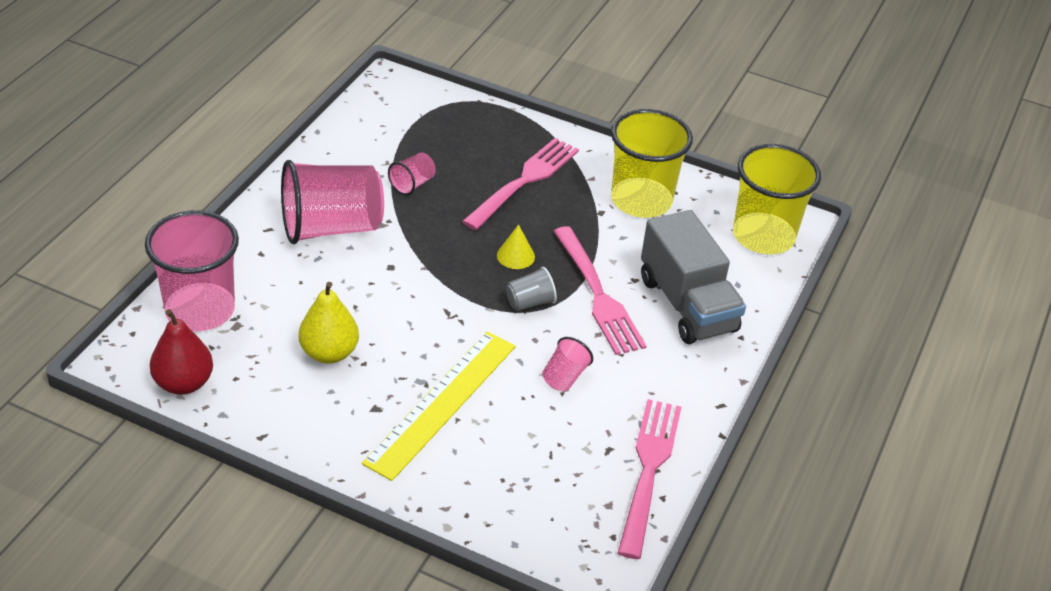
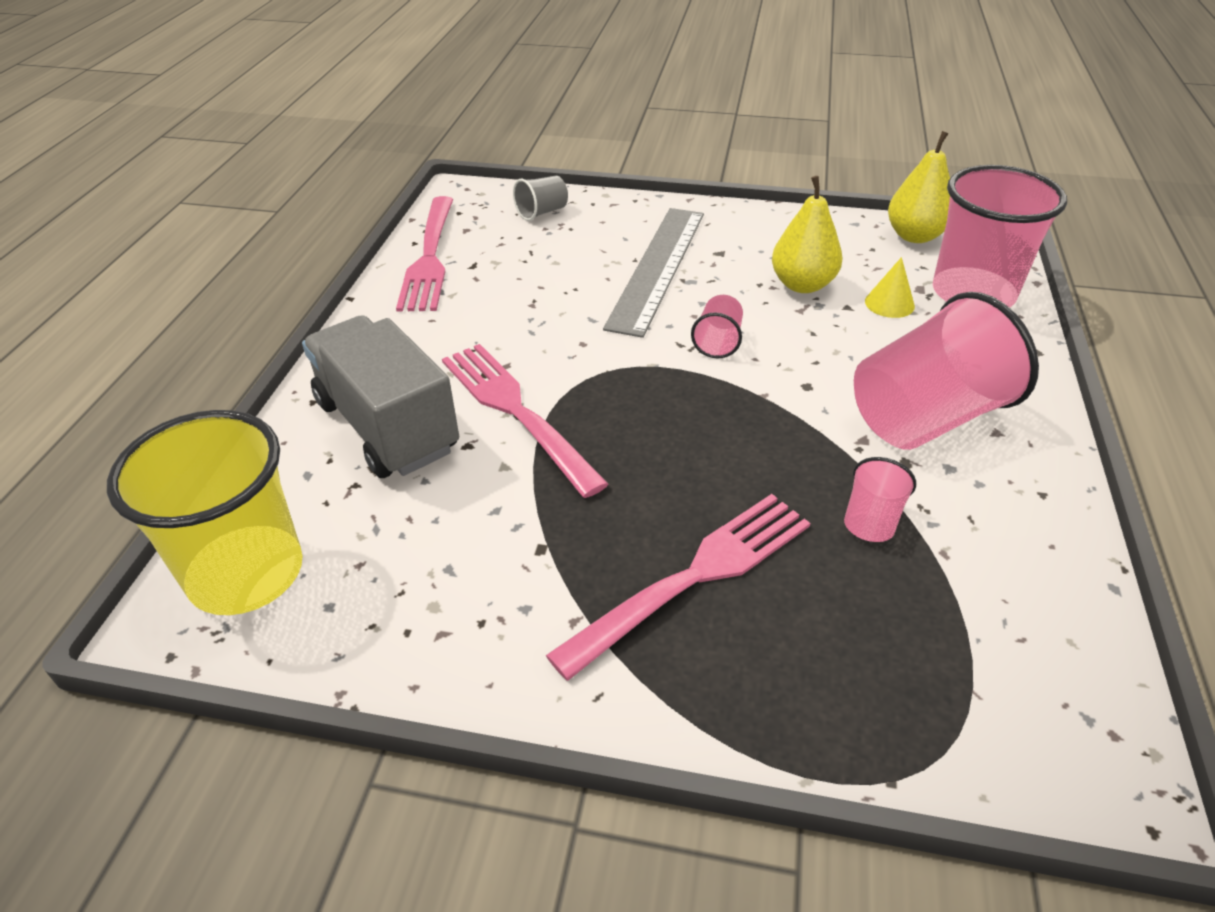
camera: 170 degrees right, 0 degrees up
(183, 383) = (914, 236): red pear -> yellow pear
(441, 403) = (658, 268): yellow ruler -> grey ruler
(515, 256) = (650, 439): yellow cone -> yellow cone (889, 303)
(524, 181) = (694, 577): pink fork -> pink fork turned 150 degrees counterclockwise
(530, 302) = (605, 382): grey cup -> grey cup (542, 212)
(564, 377) = (535, 314): pink cup -> pink cup (718, 342)
(641, 200) = (472, 592): yellow cup -> none

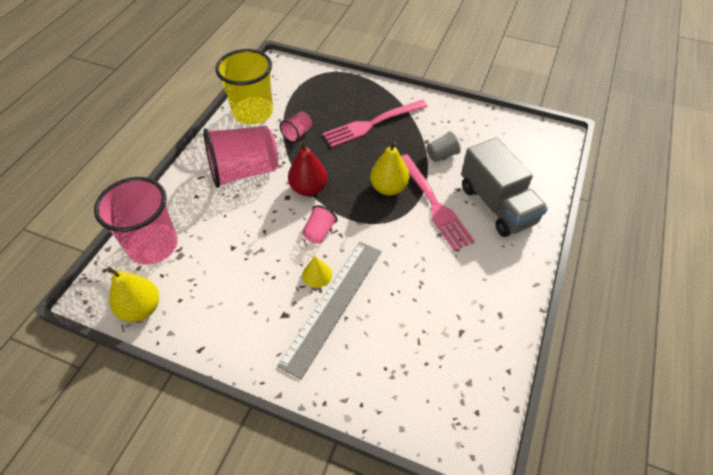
camera: 170 degrees left, 10 degrees up
(246, 573) = (538, 147): yellow cup -> yellow cup (253, 112)
(429, 257) = (494, 347): pink fork -> none
(542, 212) = (406, 397): grey cup -> grey cup (442, 155)
(774, 405) = (308, 188): none -> red pear
(802, 285) = (247, 271): yellow pear -> yellow pear (388, 188)
(889, 303) = (207, 246): yellow cone -> yellow cone (317, 274)

